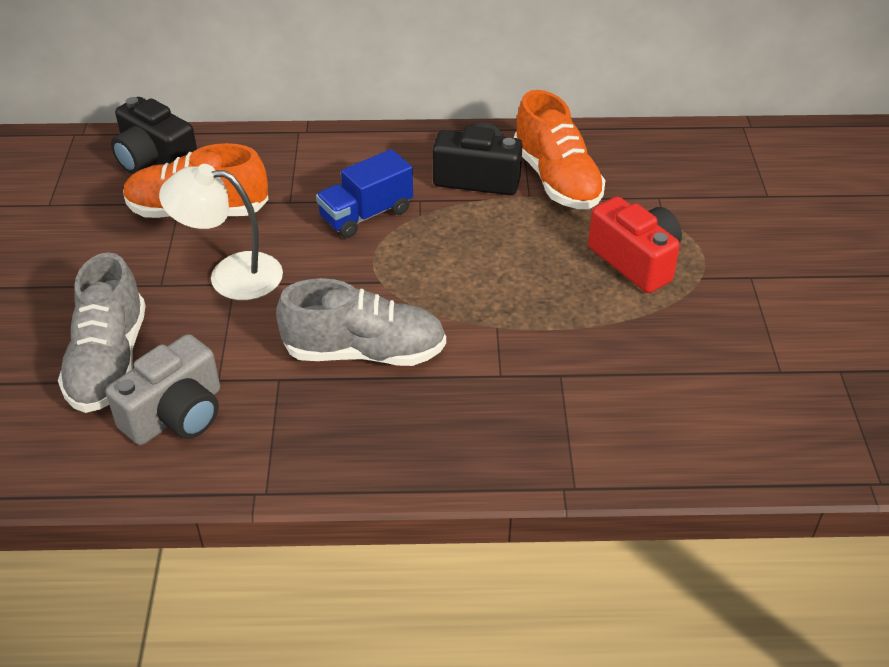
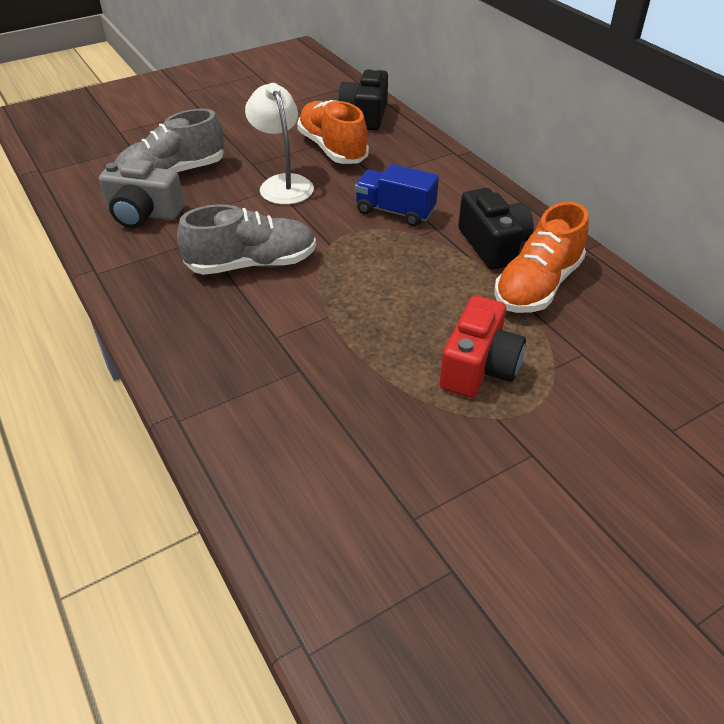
camera: 60 degrees right, 0 degrees up
(364, 352) = (252, 264): grey shoe -> grey shoe turned 75 degrees counterclockwise

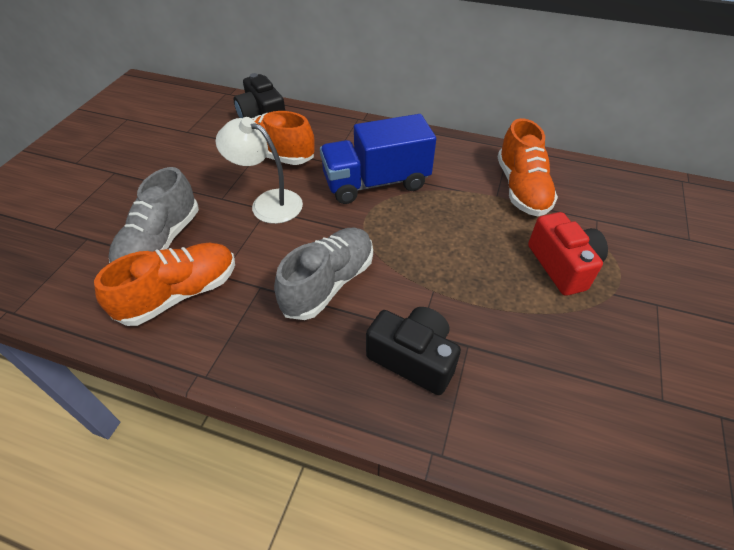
camera: 40 degrees left, 5 degrees up
(143, 214) = (180, 294): grey camera -> orange shoe
(395, 211) = (376, 183): blue truck -> blue truck, size x1.57
(493, 245) = (464, 174): black camera -> black camera (413, 358)

